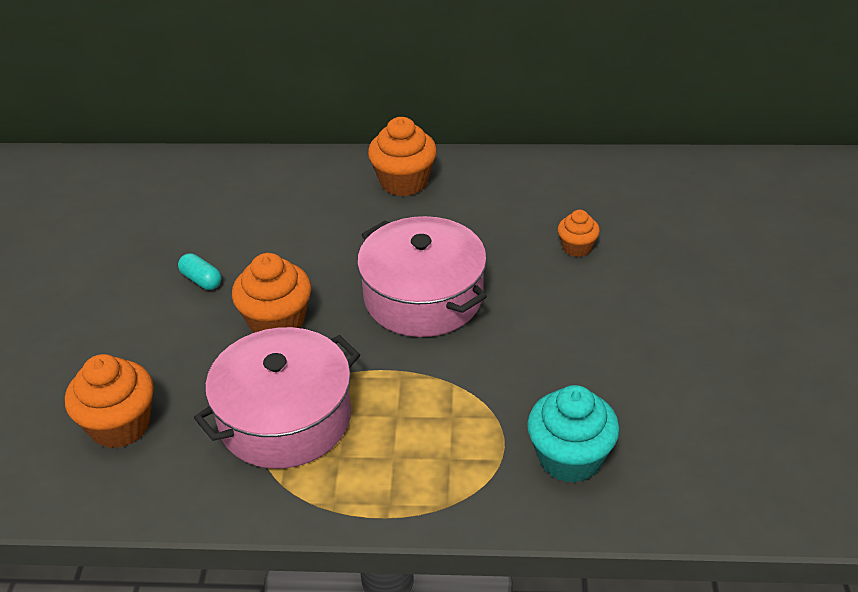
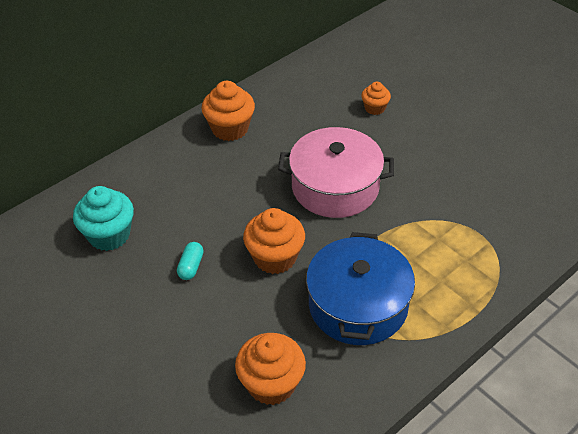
camera: 45 degrees left, 5 degrees up
(201, 280) = (191, 266): turquoise capsule -> turquoise capsule turned 75 degrees counterclockwise
(285, 418) = (358, 305): pink pot -> blue pot
(570, 458) = (515, 217): turquoise cupcake -> turquoise cupcake (109, 235)

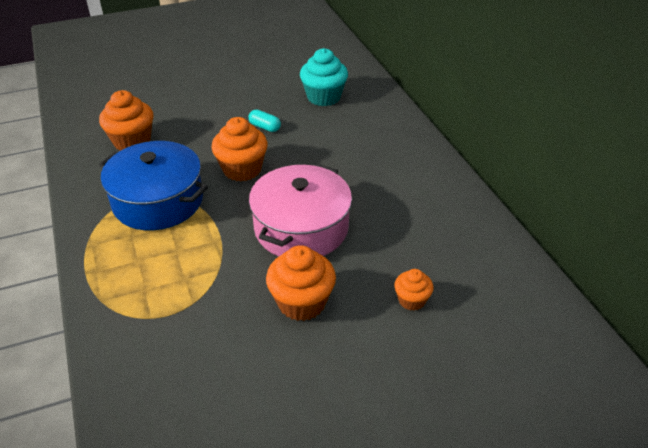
camera: 110 degrees right, 5 degrees down
(230, 128) = (423, 180): orange cupcake -> orange cupcake (301, 302)

